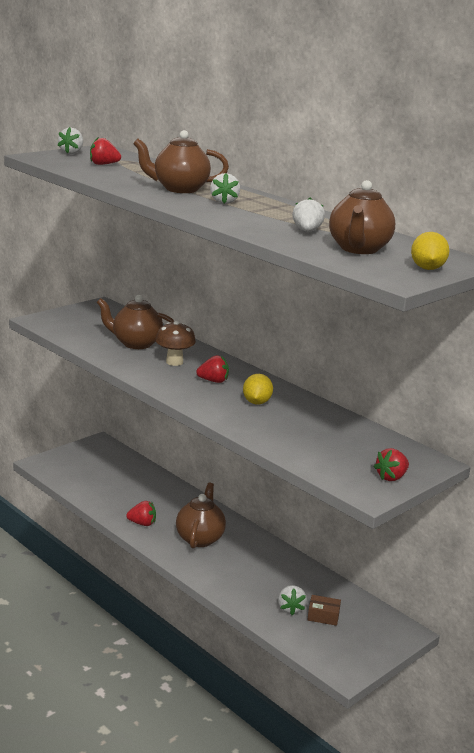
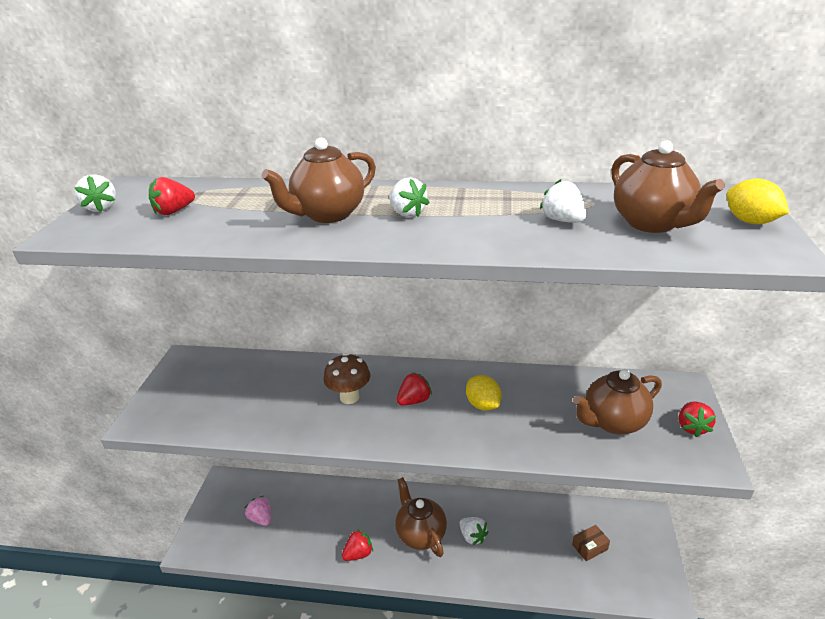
camera: 35 degrees left, 10 degrees up
(101, 473) = (261, 518): none -> pink strawberry
(136, 343) = (283, 394): brown teapot -> brown teapot (613, 422)
(290, 608) = (562, 558): white strawberry -> white strawberry (472, 536)

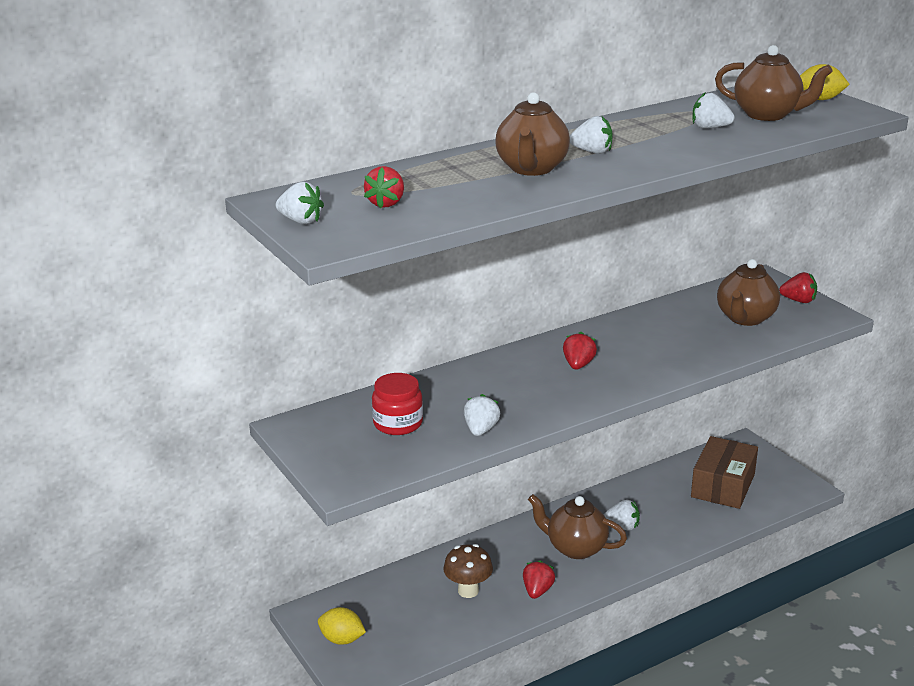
camera: 40 degrees left, 5 degrees down
(236, 389) = (398, 423): none -> red jar
(261, 518) = (399, 618): pink strawberry -> none
(272, 424) = (481, 430): none -> white strawberry
(349, 397) = (518, 385): brown mushroom -> brown mushroom (468, 591)
(483, 405) = (637, 345): yellow lemon -> yellow lemon (342, 639)
(590, 547) = (723, 485): brown box -> brown box, size x2.14
(692, 427) = (798, 301): red strawberry -> red strawberry turned 45 degrees counterclockwise

